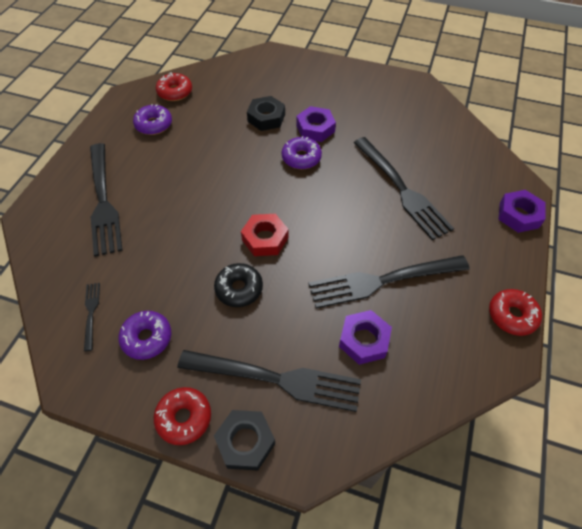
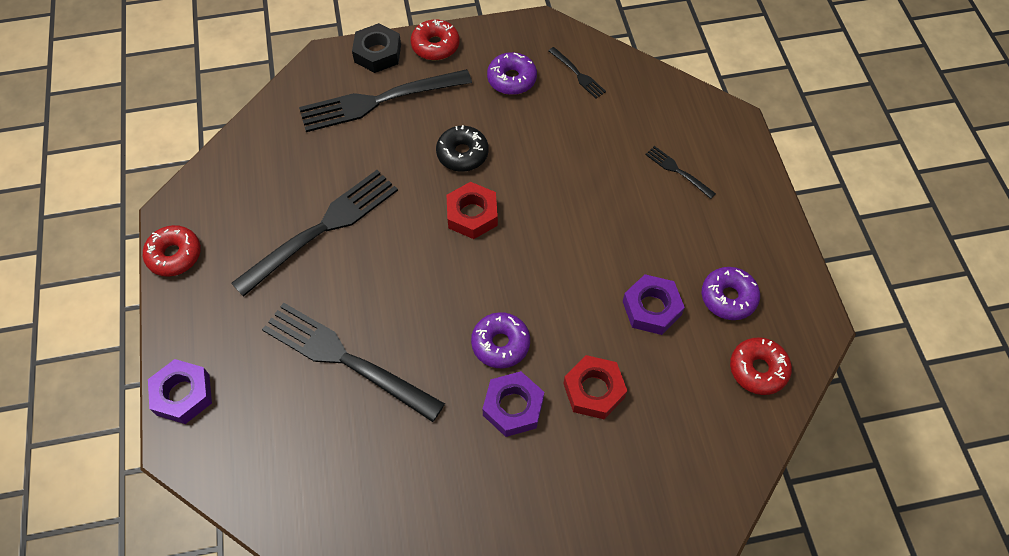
camera: 150 degrees right, 5 degrees up
(103, 201) = (678, 171): black fork -> black fork, size x0.45
(266, 118) = (594, 390): black nut -> red nut
(364, 340) = (317, 164): purple nut -> purple nut (651, 308)

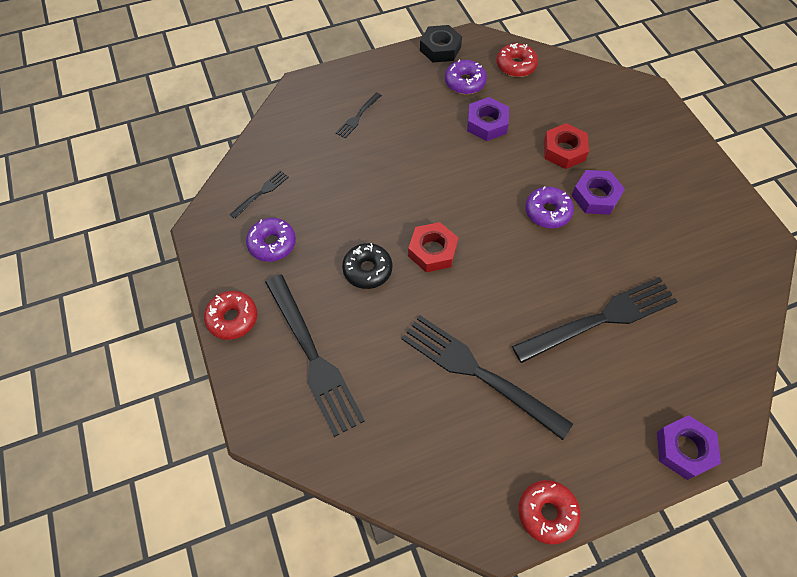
camera: 100 degrees left, 0 degrees up
(346, 360) = (600, 319): black fork -> black fork turned 135 degrees counterclockwise
(377, 53) = (247, 374): black nut -> black nut (440, 48)

